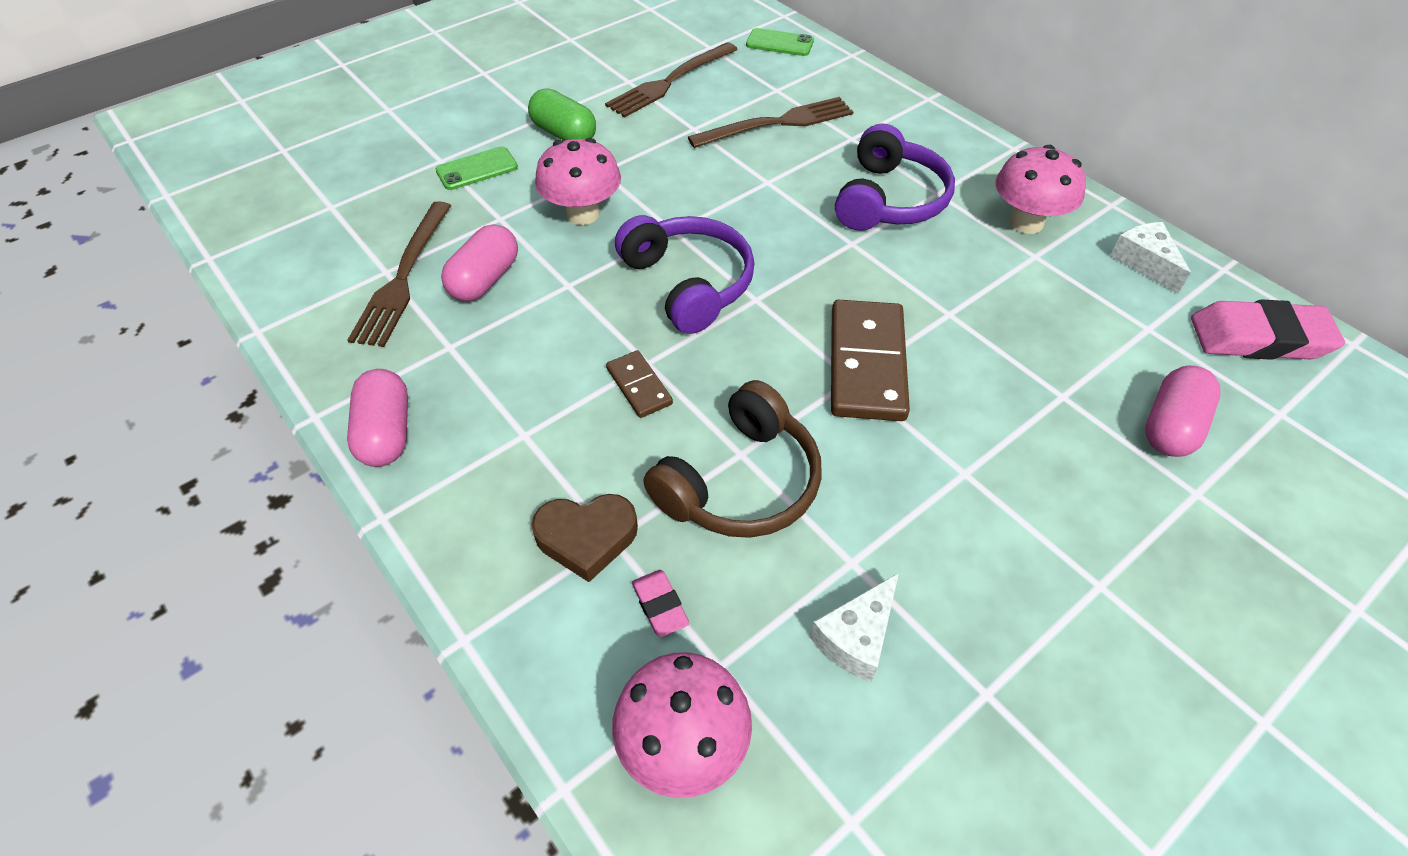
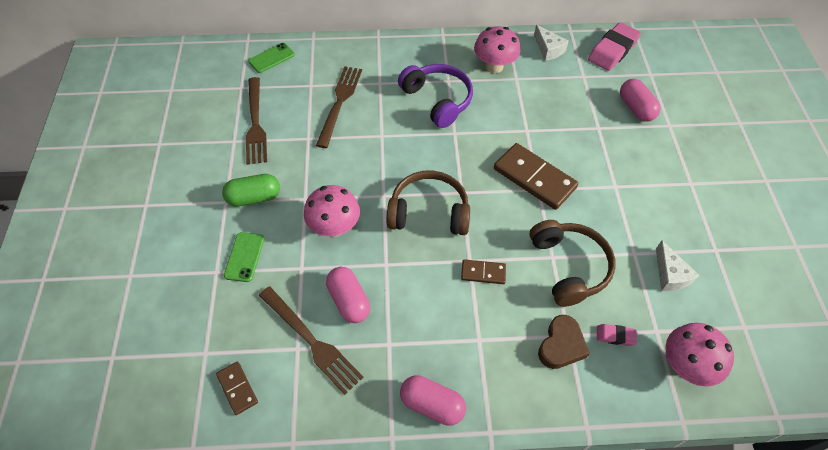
camera: 55 degrees left, 5 degrees up
(301, 252) = (237, 388): none -> brown domino
(688, 283) = (429, 212): purple headphones -> brown headphones
(1144, 262) = (548, 49): white cheese -> white cheese turned 135 degrees counterclockwise

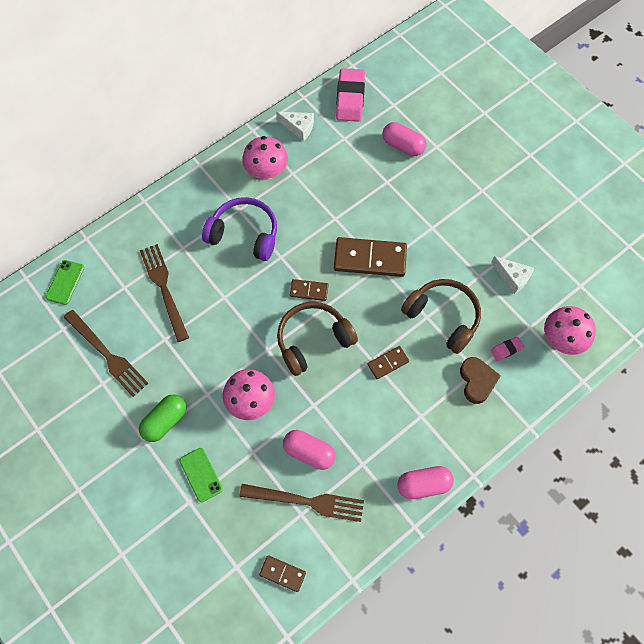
camera: 35 degrees left, 10 degrees up
(458, 172) = (309, 291): none -> brown domino

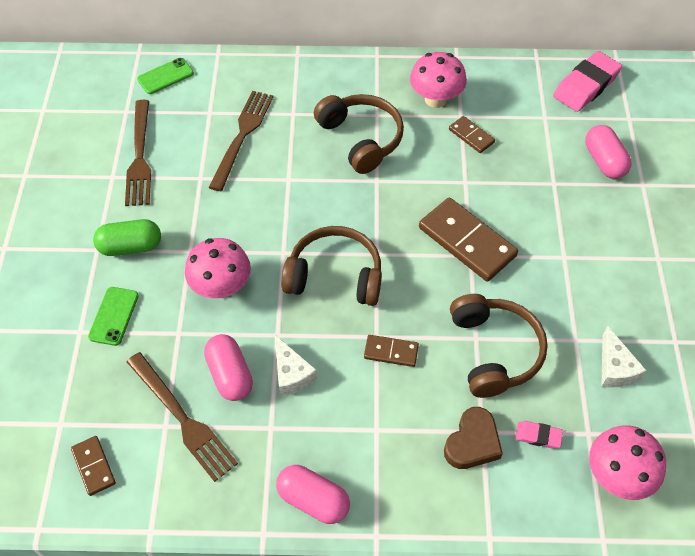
camera: 40 degrees right, 10 degrees down
(244, 234) = (361, 139): purple headphones -> brown headphones
(298, 128) = (505, 81): white cheese -> white cheese (291, 374)
(309, 291) = (375, 228): brown domino -> brown domino (471, 136)

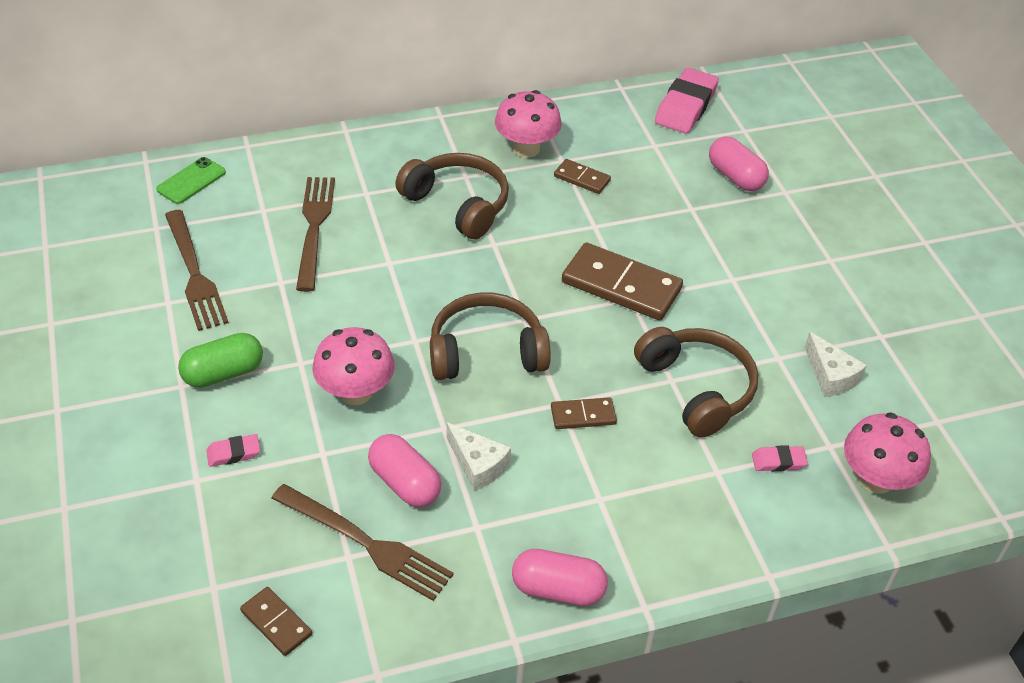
camera: 20 degrees left, 10 degrees down
(114, 316) = (233, 453): green phone -> pink eraser
(472, 442) = (711, 485): brown heart -> none

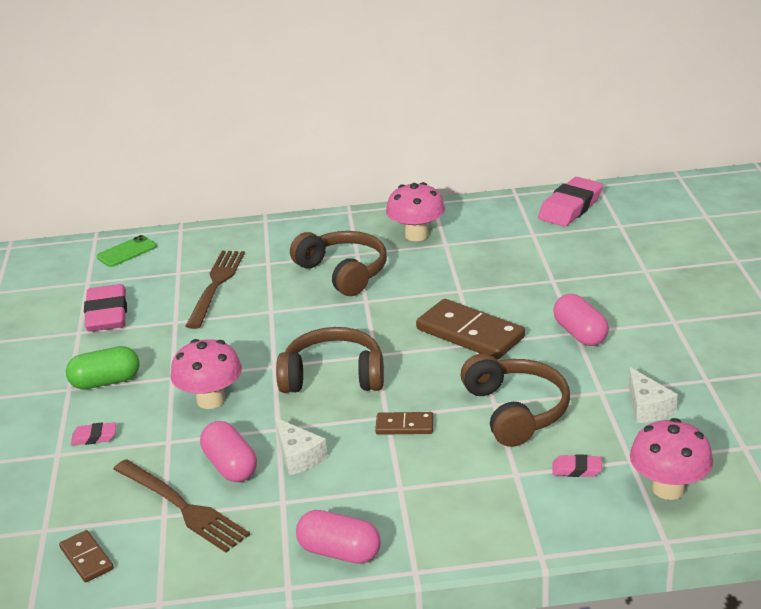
camera: 15 degrees right, 15 degrees down
(195, 275) = (107, 314): brown fork -> pink eraser
(582, 178) = (459, 257): brown domino -> none
(735, 177) = (601, 258): pink capsule -> pink capsule (580, 334)

